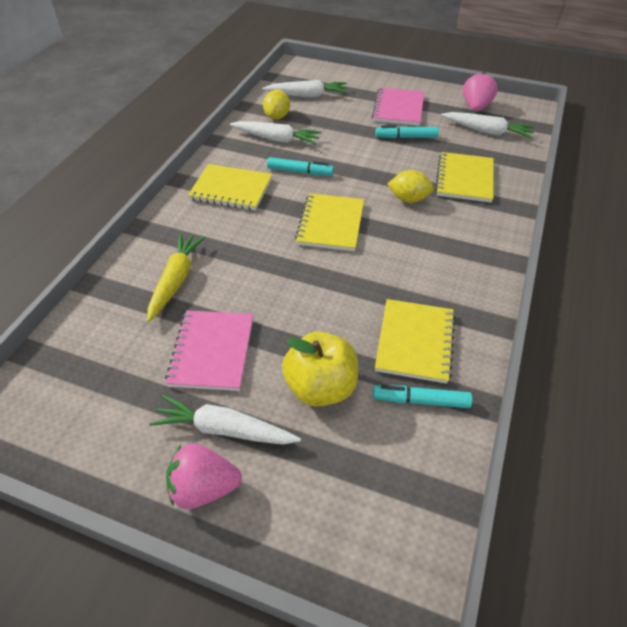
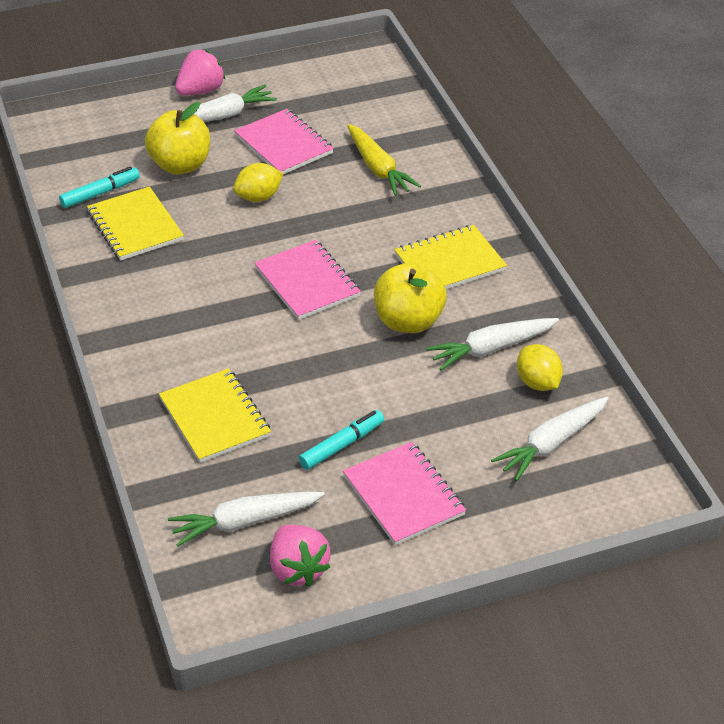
camera: 140 degrees right, 5 degrees down
(300, 172) = (408, 321): turquoise marker -> yellow apple
(330, 224) = (307, 282): yellow notebook -> pink notebook
(408, 199) = (256, 354): yellow lemon -> yellow lemon (258, 197)

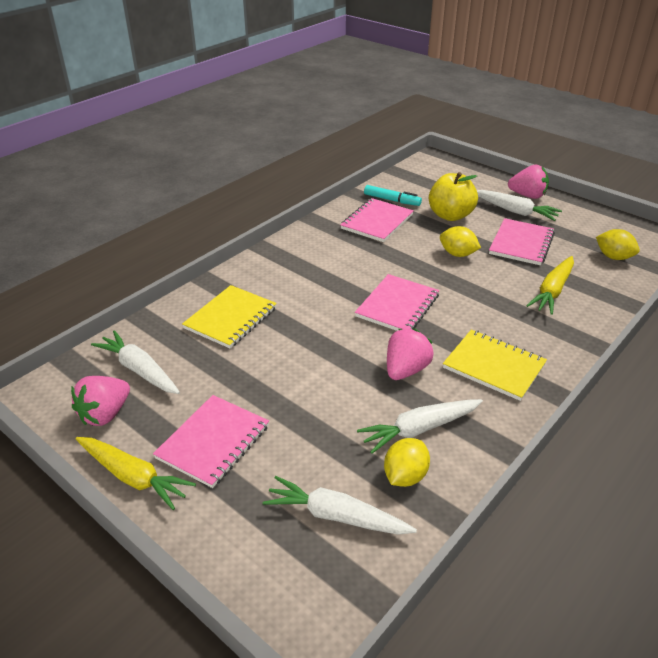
camera: 60 degrees right, 5 degrees down
(135, 226) = (376, 222): yellow notebook -> pink notebook
(342, 445) = (245, 387): turquoise marker -> none
(363, 100) = (613, 257): none -> yellow lemon
(408, 321) = (406, 370): yellow apple -> pink strawberry
(408, 569) = (133, 477): none -> yellow carrot
(491, 349) = (419, 429): white carrot -> white carrot turned 60 degrees counterclockwise

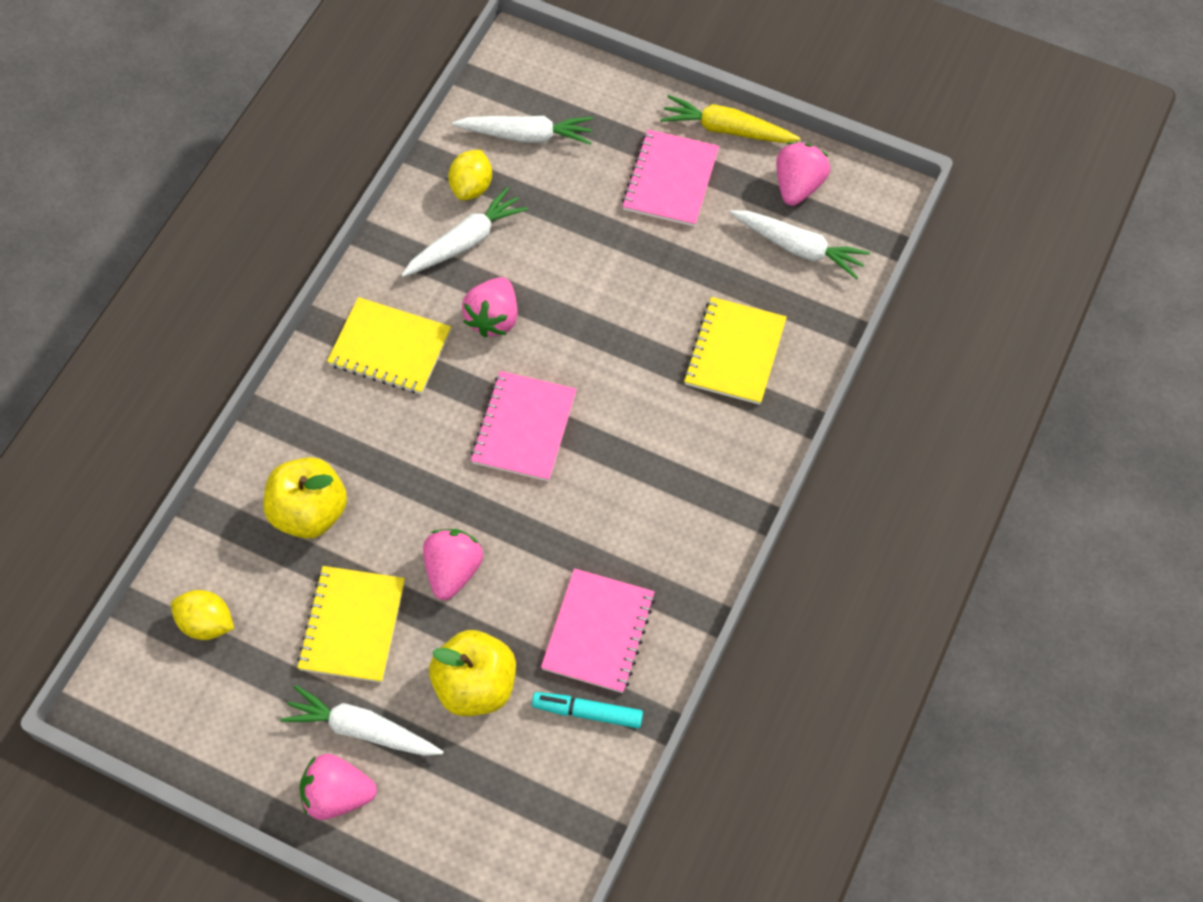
camera: 165 degrees right, 25 degrees up
(457, 254) = (453, 570): yellow lemon -> pink strawberry
(521, 244) = (352, 625): pink notebook -> yellow notebook
(552, 291) = (310, 512): yellow carrot -> yellow apple

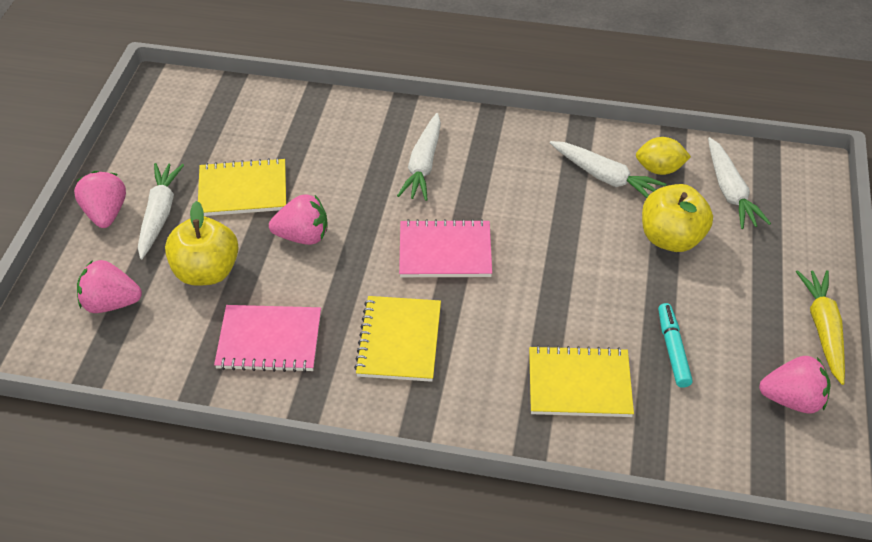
camera: 75 degrees right, 15 degrees down
(207, 623) = (228, 115): yellow lemon -> none
(310, 512) = (330, 146): yellow apple -> yellow apple (671, 238)
(390, 348) = (486, 156): yellow notebook -> yellow notebook (399, 340)
(493, 318) = (540, 210): pink strawberry -> pink strawberry (111, 303)
(587, 712) = (195, 348): turquoise marker -> turquoise marker (672, 349)
(670, 180) = (741, 298): pink notebook -> none
(798, 248) = (720, 413): white carrot -> white carrot (423, 165)

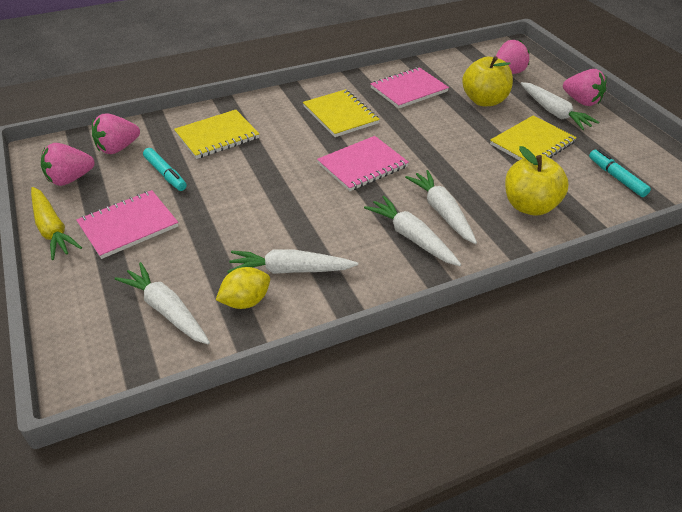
camera: 145 degrees right, 5 degrees down
(226, 120) = (616, 177): none -> turquoise marker
(303, 236) = (459, 136): pink strawberry -> pink strawberry (118, 148)
(475, 156) = (412, 237): none -> white carrot
(671, 238) = (202, 244): yellow apple -> yellow apple (529, 206)
(739, 295) = (128, 225): none -> pink notebook

